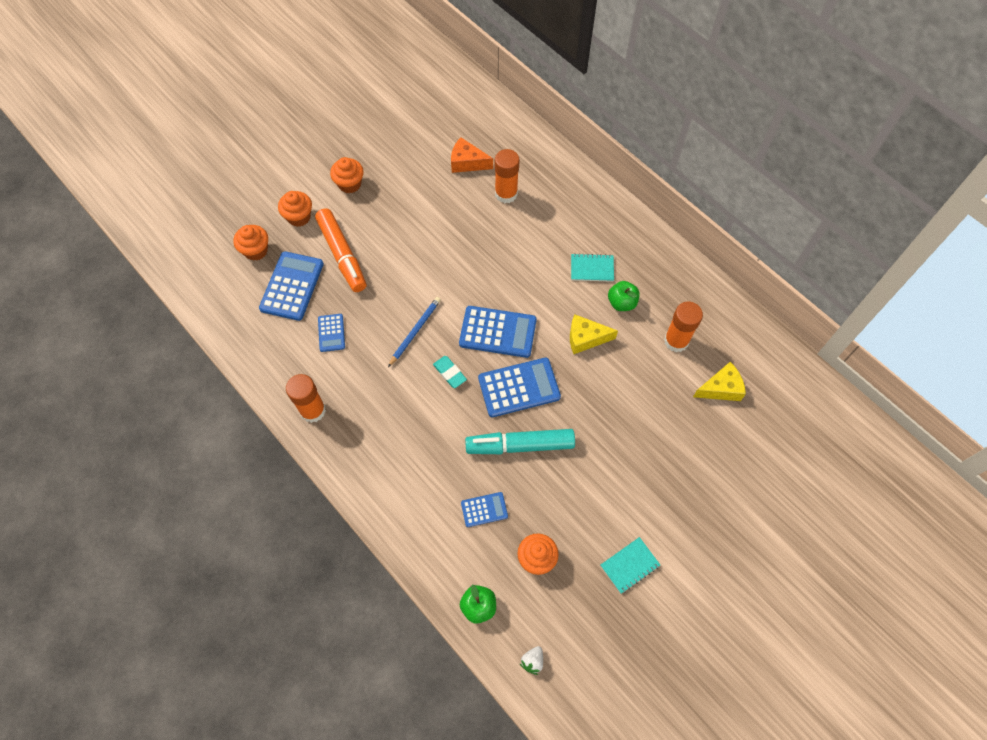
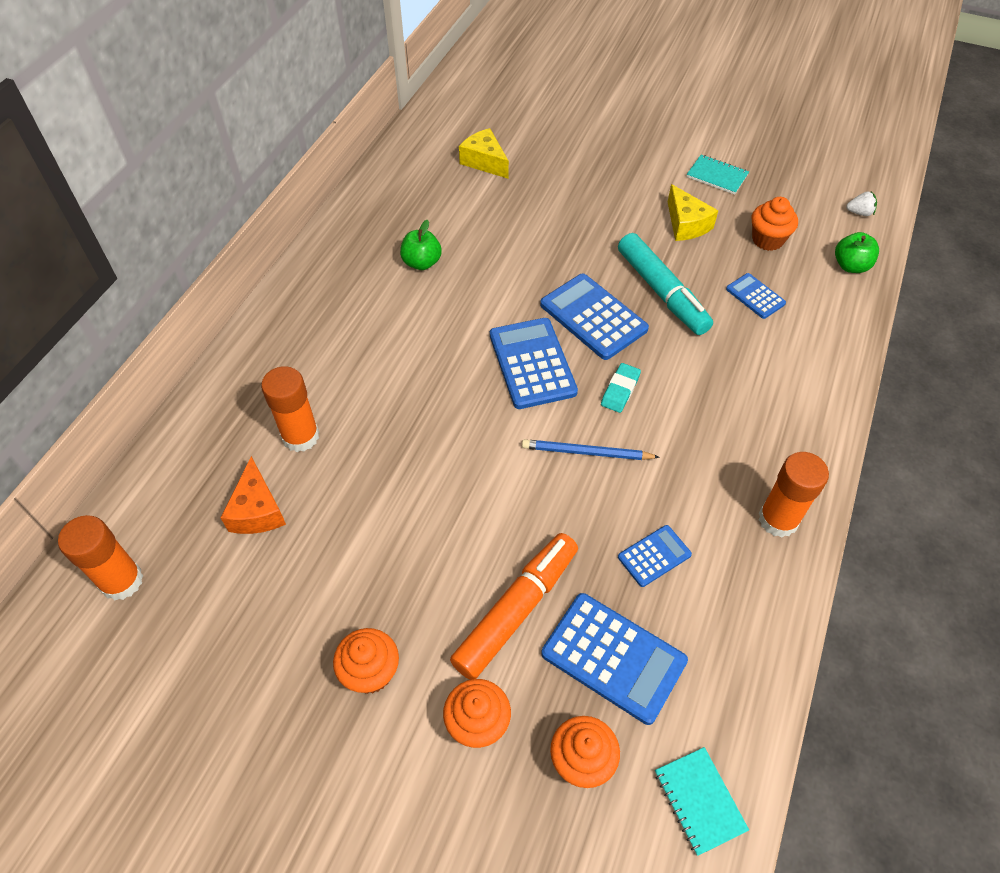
camera: 115 degrees left, 10 degrees down
(292, 286) = (613, 657): blue calculator -> blue calculator turned 135 degrees counterclockwise
(585, 338) = (489, 279): yellow cheese -> yellow cheese (686, 224)
(592, 268) = (386, 303): turquoise notebook -> turquoise notebook (699, 801)
(676, 341) = (447, 206): orange glue stick -> orange glue stick (122, 581)

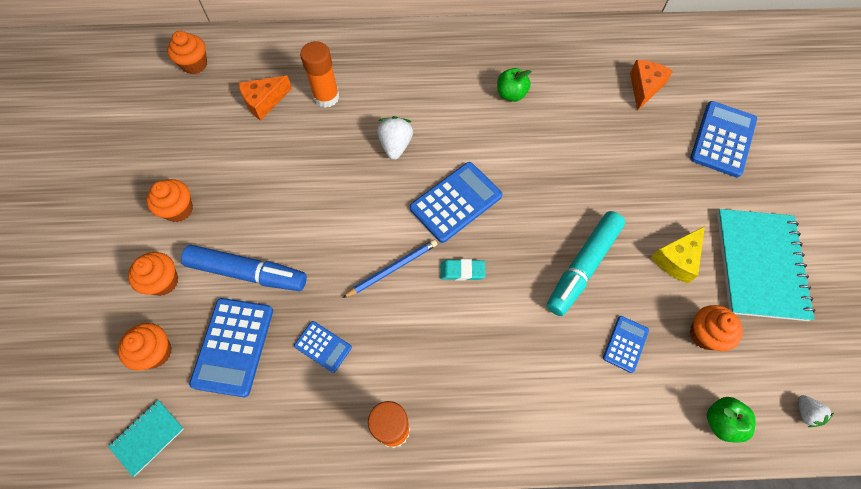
camera: 65 degrees right, 10 degrees up
(122, 581) = (195, 64): orange glue stick -> orange cupcake
(422, 391) = (395, 145): none -> white strawberry
(484, 162) = (644, 87): yellow cheese -> orange cheese
(516, 610) = (247, 272): orange marker -> blue marker
(586, 452) = (392, 269): blue pencil -> blue pencil turned 75 degrees clockwise
(593, 317) = (525, 226): blue calculator -> blue calculator (722, 139)
(717, 176) = (759, 265): turquoise notebook -> turquoise notebook, size x2.09

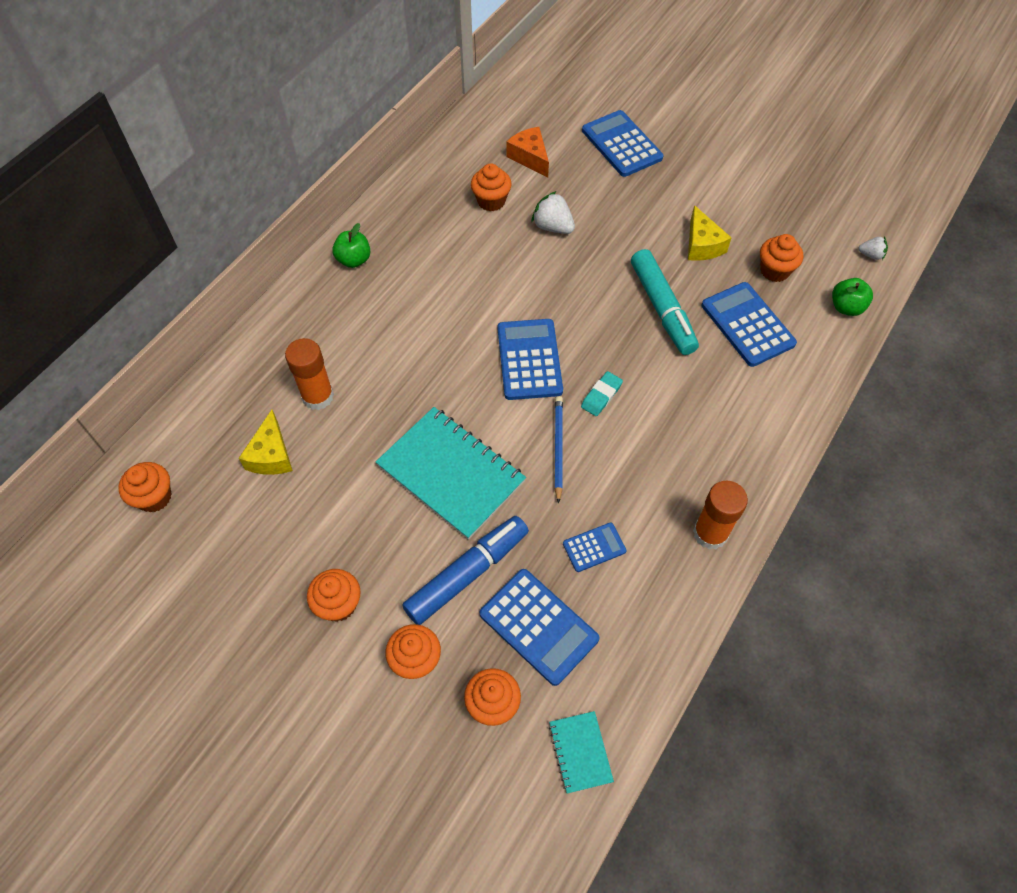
camera: 55 degrees left, 5 degrees down
(264, 102) = (271, 455): orange cheese -> yellow cheese
(395, 145) = (428, 370): white strawberry -> white strawberry (553, 227)
(511, 94) = (452, 250): green apple -> green apple (354, 260)
(578, 89) = (491, 201): none -> orange cupcake
(625, 344) = (747, 325): blue calculator -> blue calculator, size x1.83
(759, 265) = (744, 200): turquoise notebook -> turquoise notebook (451, 474)

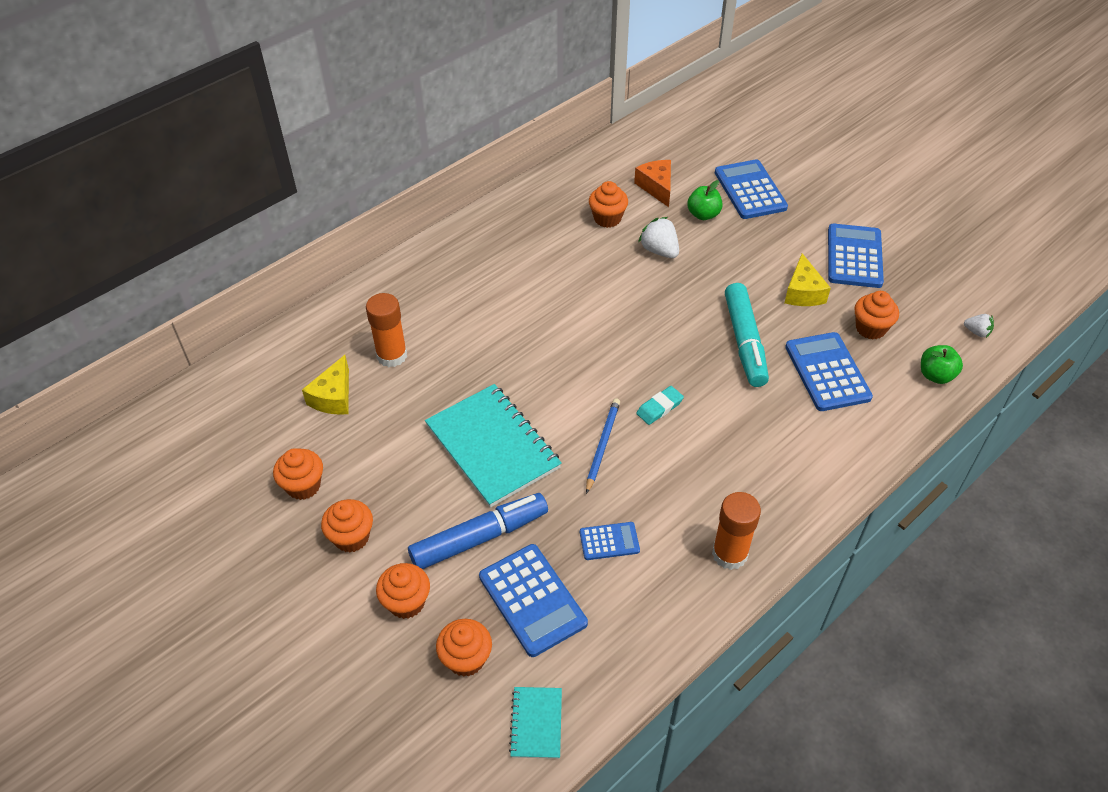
camera: 15 degrees right, 10 degrees down
(154, 497) = (219, 411): orange cupcake -> orange cupcake (303, 486)
(354, 260) = (463, 246): green apple -> green apple (703, 214)
(529, 360) = (599, 362): blue calculator -> blue calculator (854, 256)

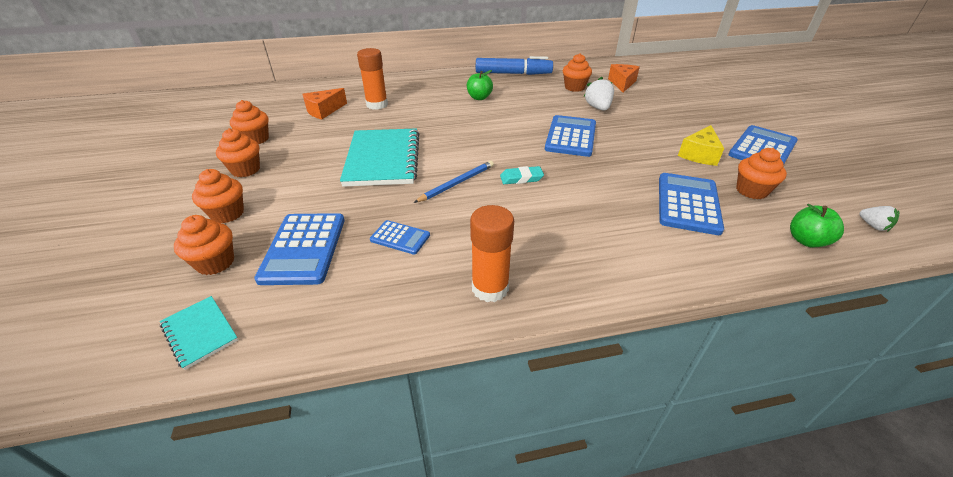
camera: 30 degrees right, 10 degrees down
(333, 397) = (324, 111): yellow cheese -> orange cheese
(479, 538) = (315, 199): blue marker -> blue marker (513, 73)
(536, 723) = (200, 332): turquoise notebook -> turquoise notebook turned 75 degrees counterclockwise
(703, 214) = (646, 101): green apple -> green apple (479, 98)
(744, 341) = (625, 165): turquoise marker -> none
(750, 190) = (693, 99): blue calculator -> blue calculator (570, 136)

